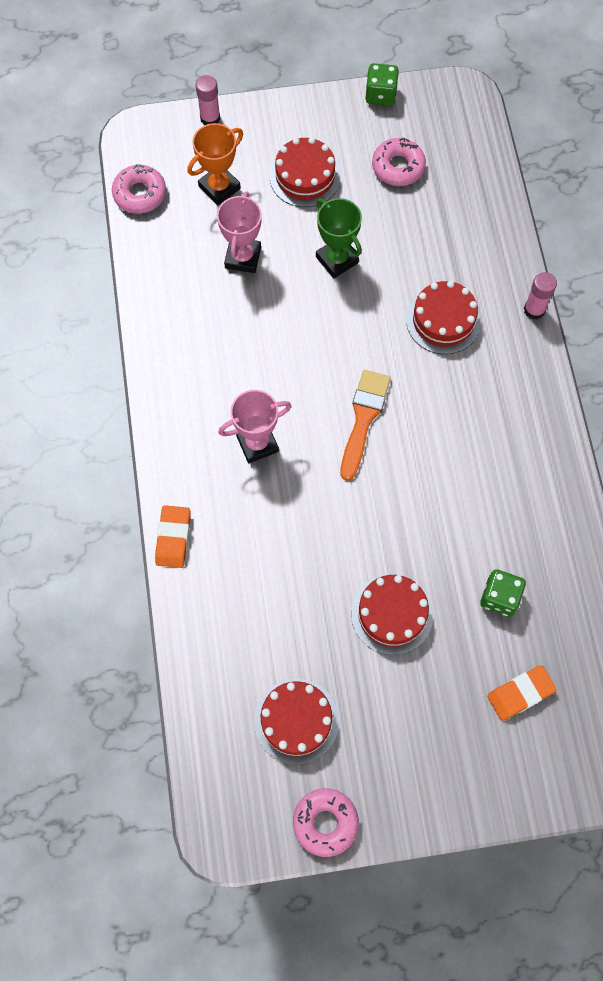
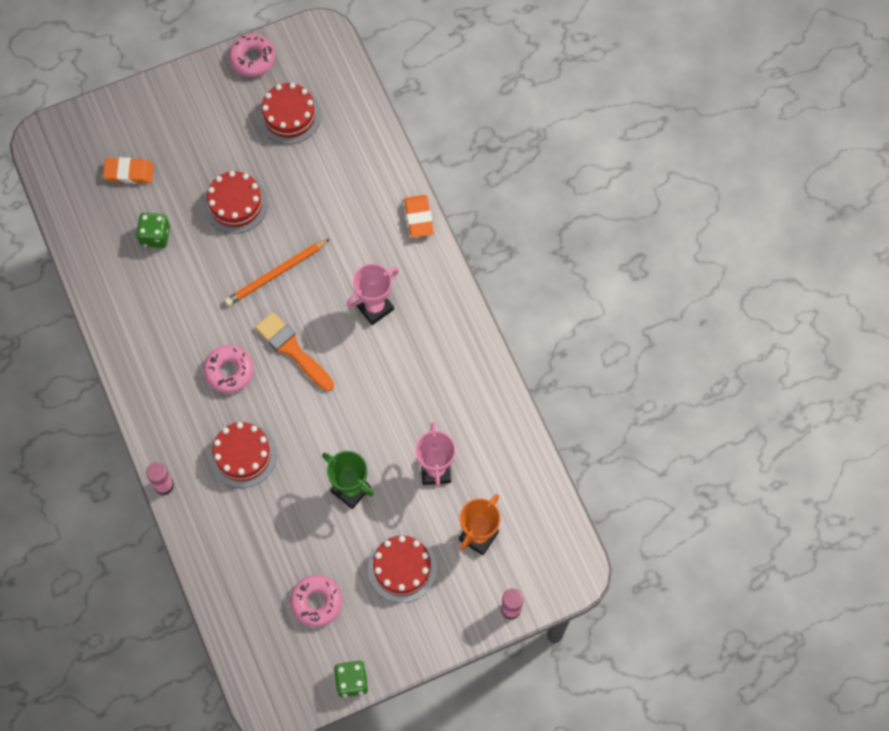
camera: 165 degrees right, 0 degrees up
(140, 194) = (549, 510): pink donut -> pink donut (229, 371)
(361, 512) = (276, 274): none -> orange pencil
(363, 418) = (292, 350): orange brush -> orange brush turned 135 degrees clockwise
(520, 694) = (129, 172): orange eraser -> orange eraser turned 45 degrees clockwise

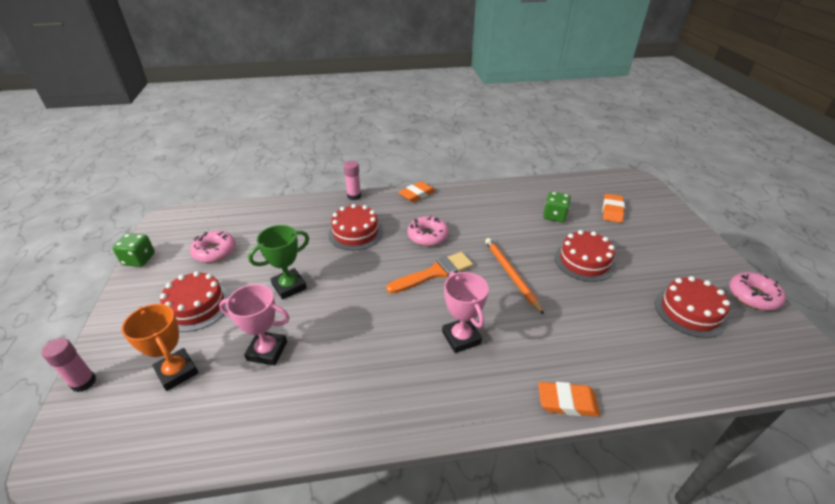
camera: 105 degrees right, 30 degrees down
(142, 406) = (417, 194): none -> orange eraser

